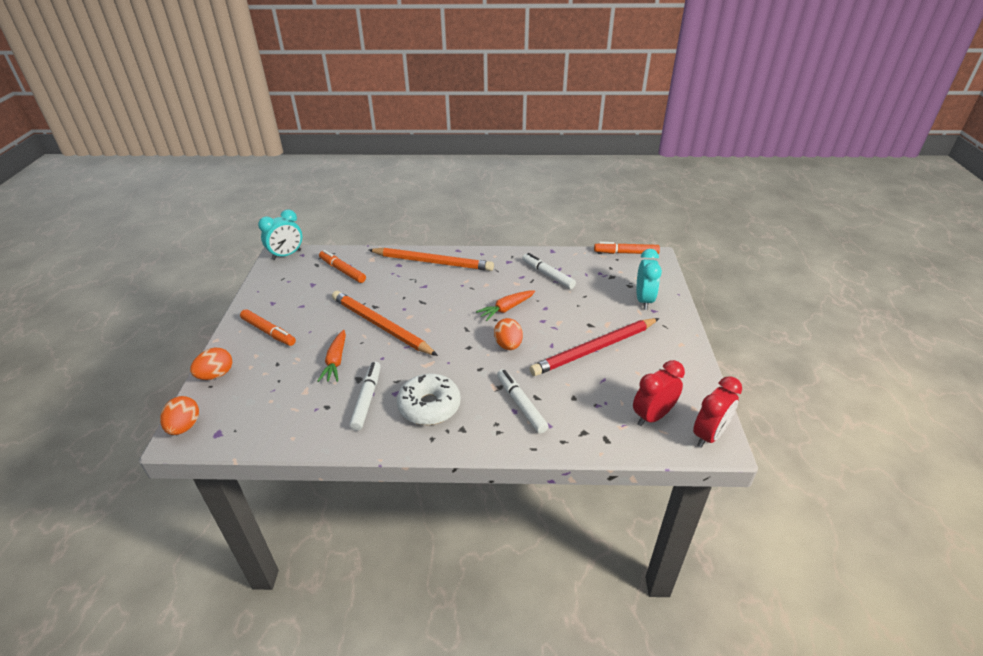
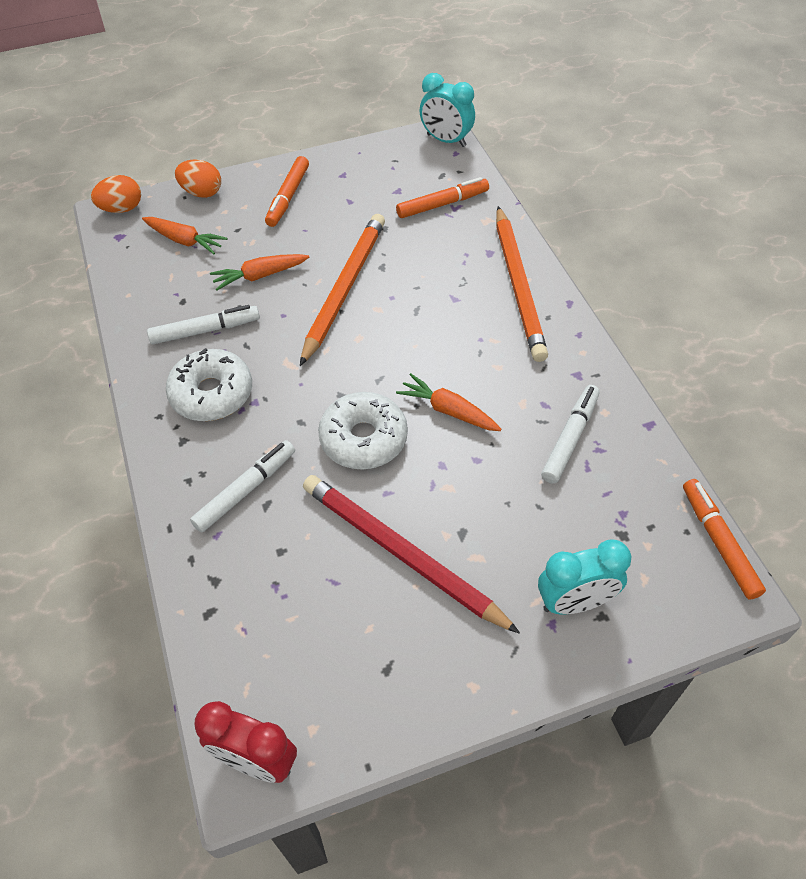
camera: 70 degrees right, 15 degrees up
(262, 394) = (184, 240): none -> orange carrot
(342, 270) = (442, 204): orange marker -> orange marker turned 45 degrees clockwise
(508, 345) = (363, 439): orange egg -> white donut
(652, 416) = (274, 668): red clock -> none

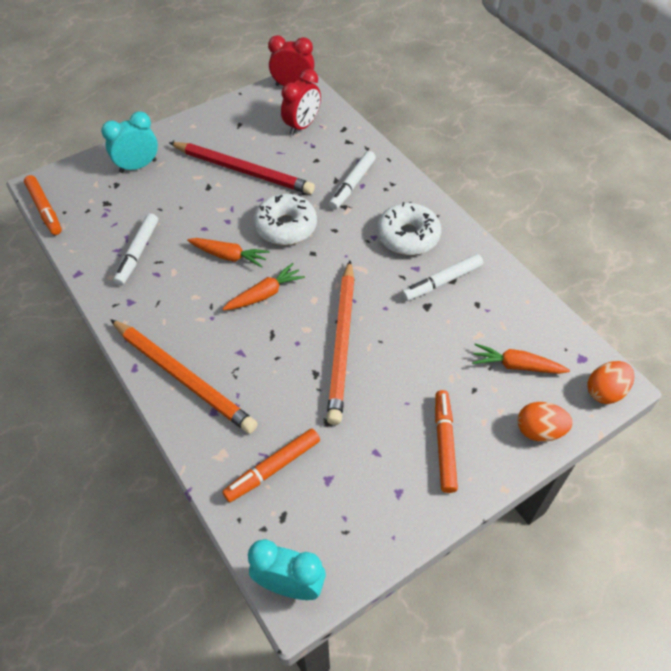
camera: 165 degrees right, 0 degrees up
(260, 276) = (424, 341): orange carrot -> orange carrot (265, 294)
(276, 636) = (302, 126): none -> red clock
(518, 285) = (182, 377): orange pencil -> orange pencil turned 150 degrees clockwise

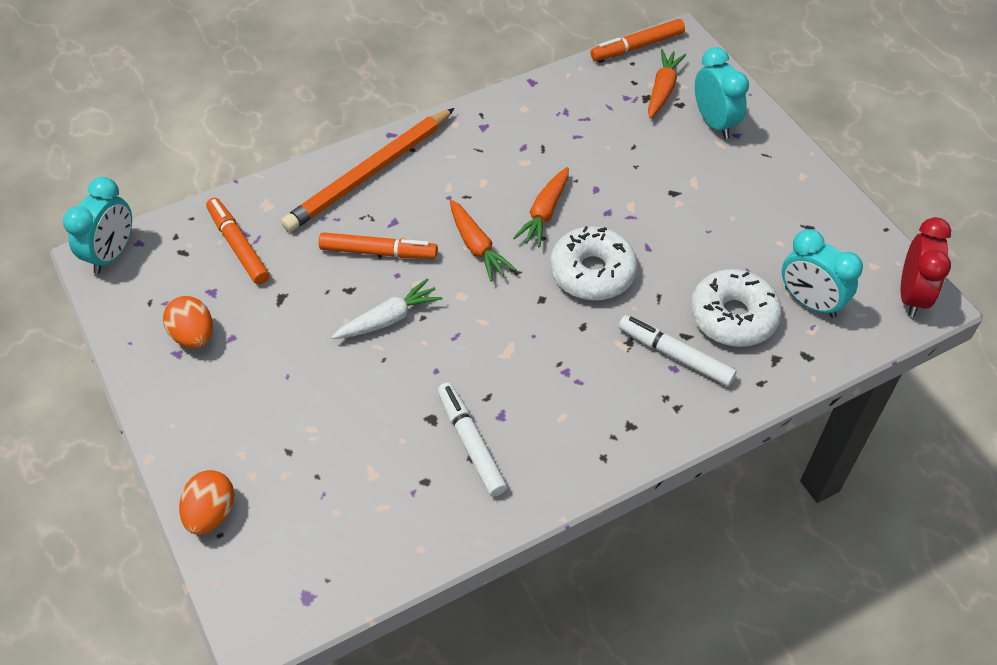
camera: 95 degrees right, 0 degrees up
(138, 253) = (558, 129): white marker -> none
(243, 171) = (706, 229): red pencil -> none
(302, 126) = (809, 302): red clock -> turquoise clock
(342, 342) = (388, 319): orange pencil -> white carrot
(408, 236) = (563, 413): white donut -> white donut (733, 316)
(444, 444) = (222, 406): orange marker -> orange marker (378, 252)
(516, 365) = (313, 508): orange carrot -> orange carrot (662, 89)
(605, 391) = (247, 612): orange egg -> orange egg (194, 336)

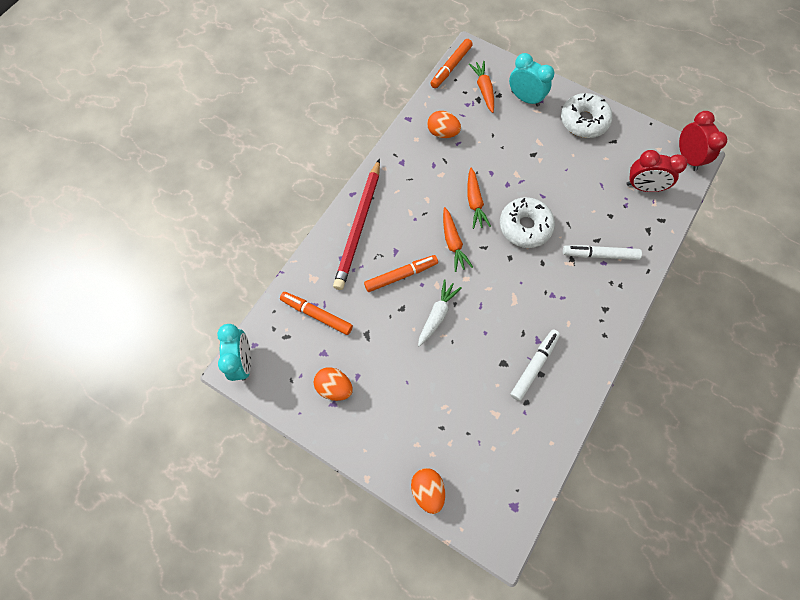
camera: 30 degrees left, 15 degrees up
(370, 173) = (358, 226): orange pencil -> red pencil
(471, 443) = (534, 366): white marker -> white marker turned 90 degrees clockwise
(477, 246) = (453, 243): orange carrot -> orange carrot turned 45 degrees clockwise
(565, 116) = (442, 133): none -> orange egg
(733, 316) = (612, 216): white donut -> white donut (583, 121)
(809, 302) = (643, 187): turquoise clock -> red clock

